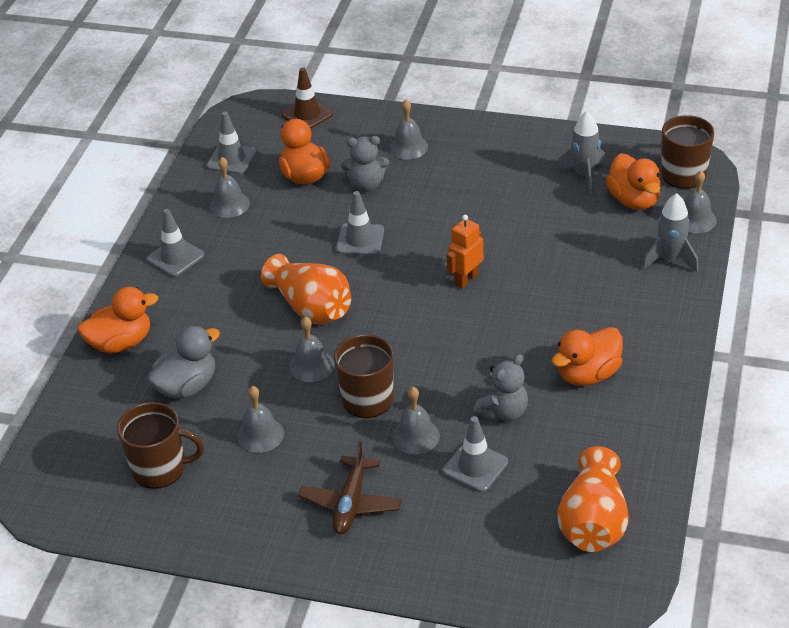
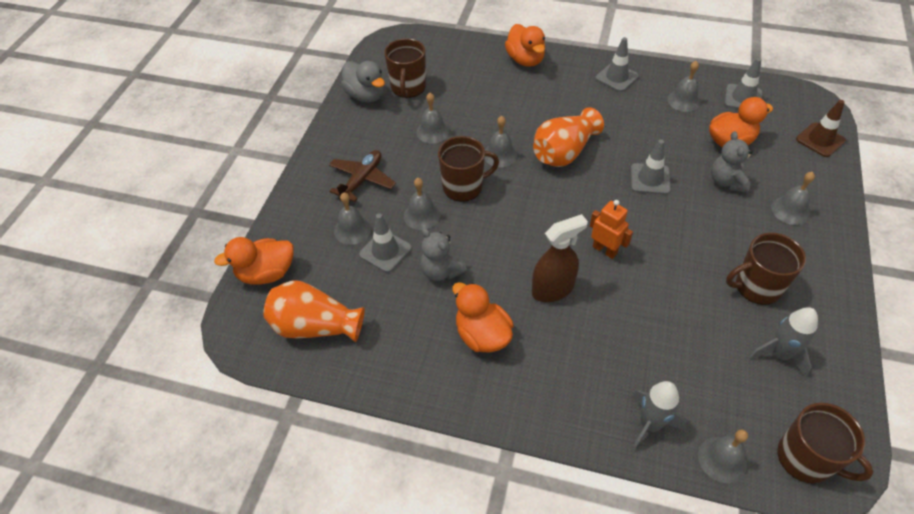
camera: 90 degrees right, 10 degrees up
(187, 386) = (482, 93): grey duck -> grey duck (366, 95)
(351, 503) = (362, 180): brown plane -> brown plane turned 105 degrees clockwise
(441, 504) = (352, 230): none -> grey bell
(508, 180) = (757, 286): none -> brown mug
(522, 320) = (553, 289): none -> brown spray bottle
(633, 200) = (745, 399): orange duck -> orange duck (266, 273)

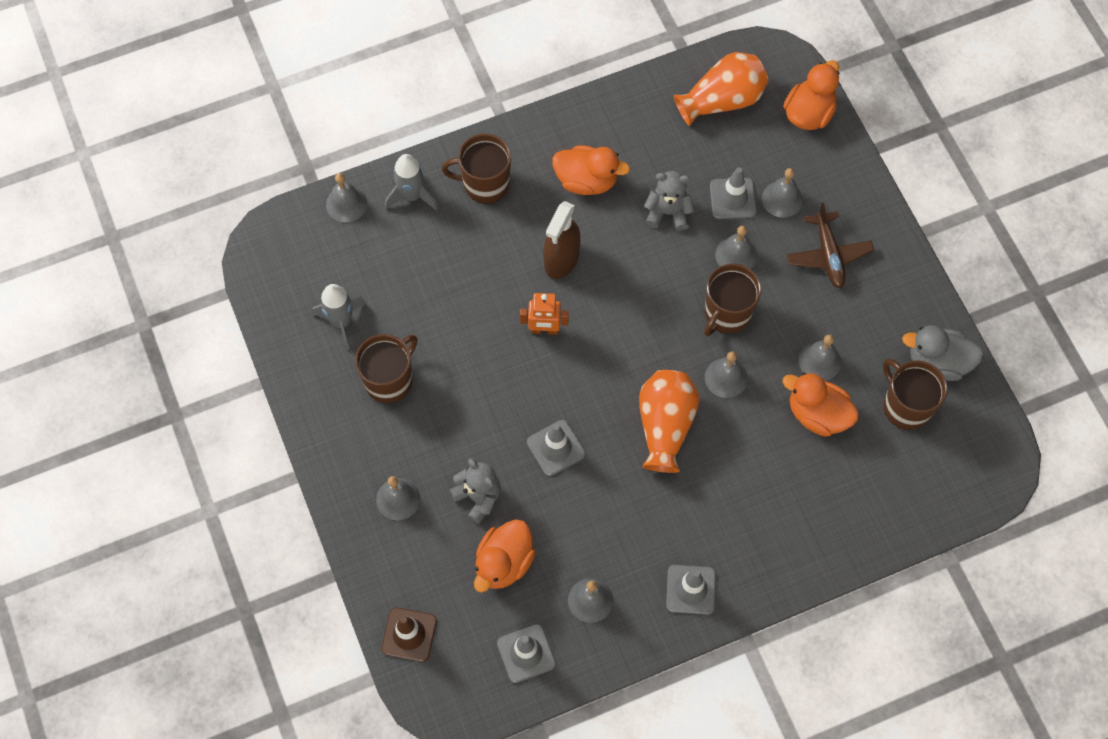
camera: 140 degrees right, 15 degrees up
(525, 60) = (817, 546): orange duck -> orange duck (817, 414)
(806, 458) = (287, 244): brown mug -> brown mug (485, 184)

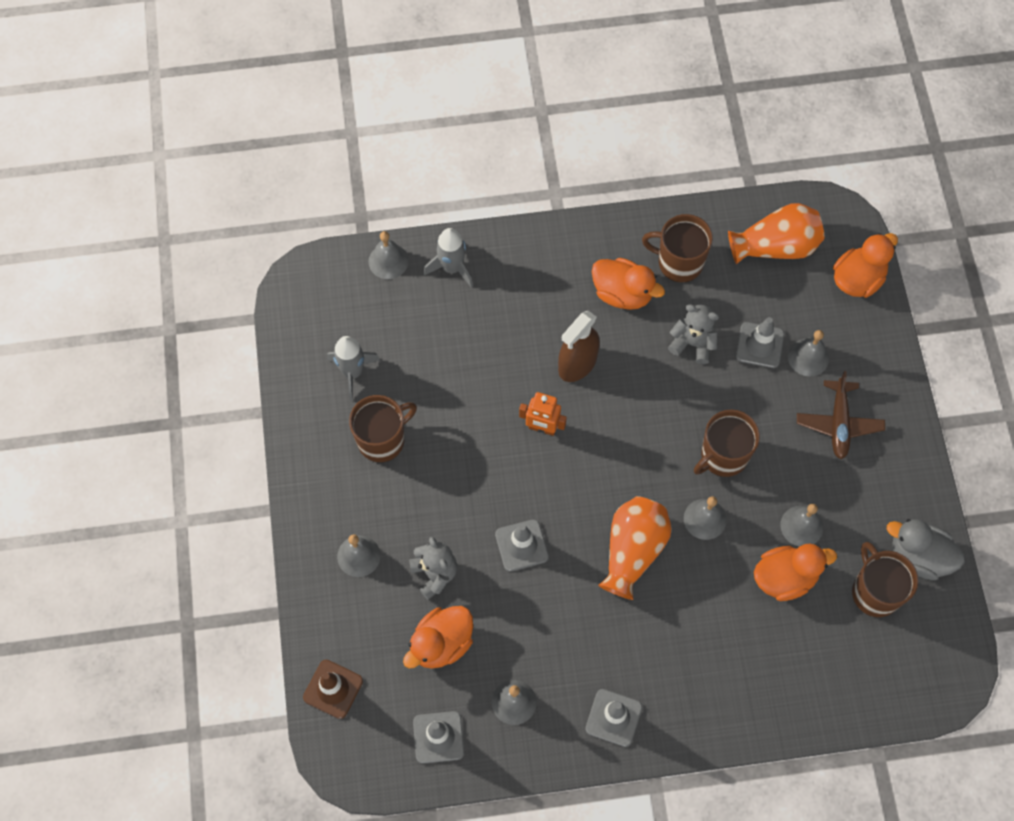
camera: 15 degrees right, 0 degrees up
(485, 184) = (524, 273): brown mug -> brown mug (679, 262)
(736, 255) = (747, 401): grey bell -> none
(817, 414) = (785, 578): orange duck -> orange duck turned 120 degrees clockwise

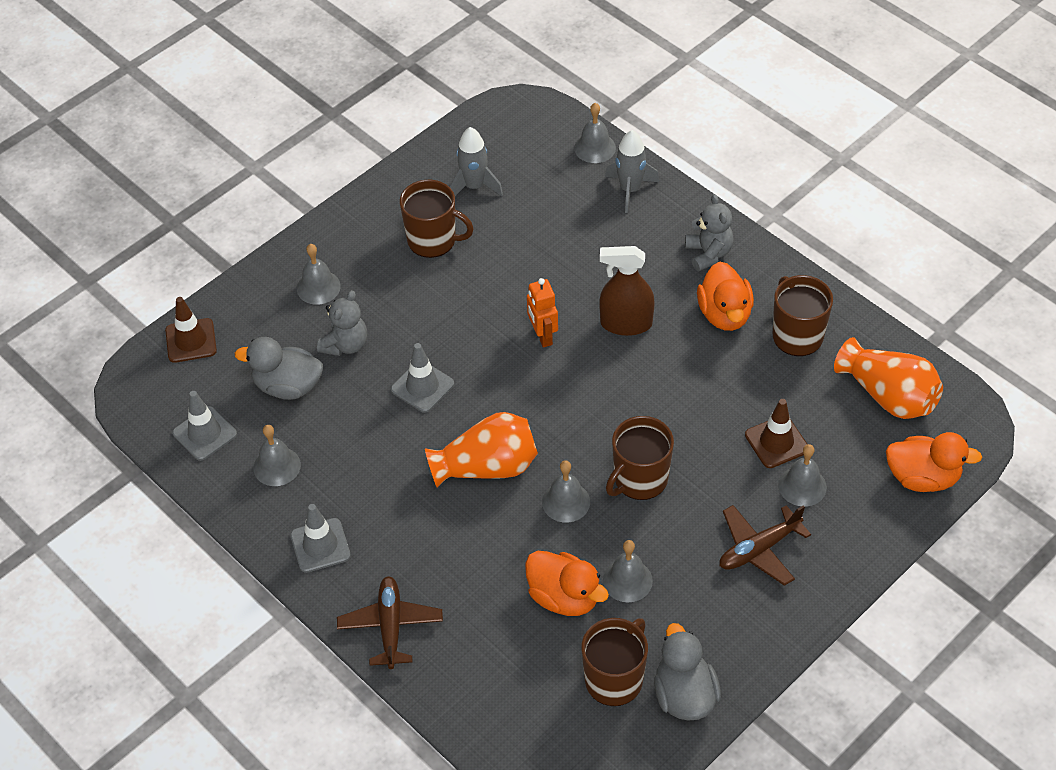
camera: 55 degrees right, 15 degrees down
(441, 644) = (288, 386): orange duck -> grey duck
(693, 343) = (727, 392): grey teddy bear -> grey teddy bear (708, 253)
(723, 456) = (639, 479): brown mug -> brown mug turned 60 degrees counterclockwise
(723, 714) = (390, 626): none -> brown plane
(759, 345) = (776, 442): grey traffic cone -> brown traffic cone

